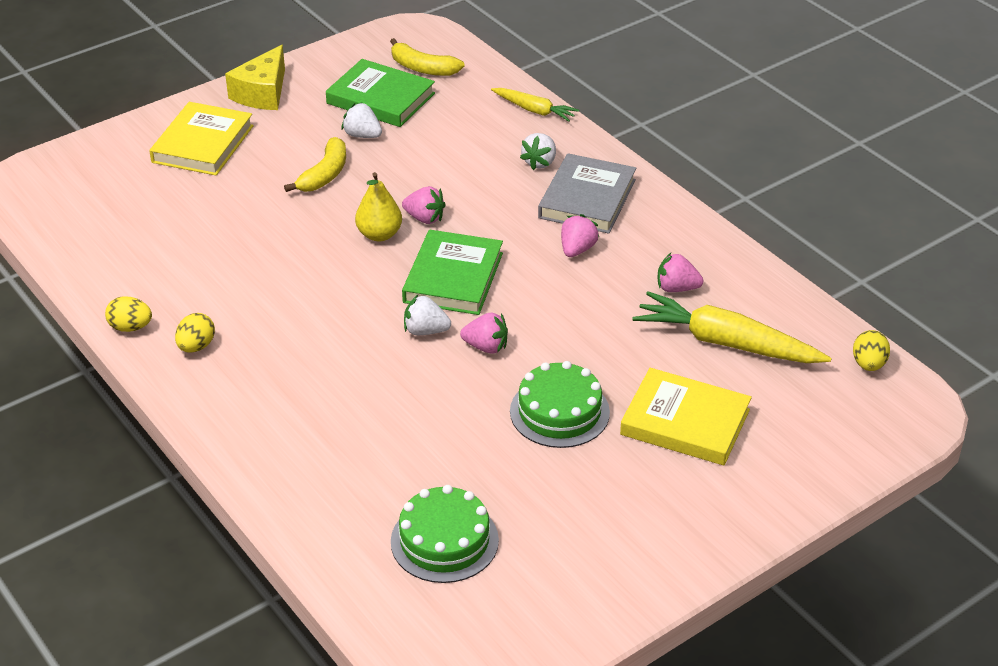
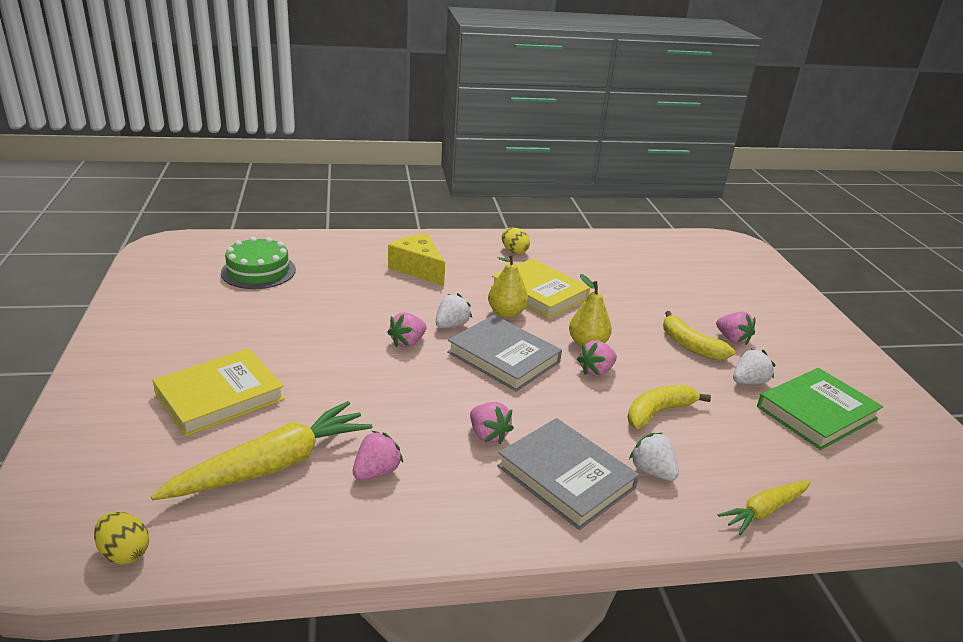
camera: 115 degrees right, 10 degrees down
(130, 327) = (551, 239): yellow egg -> none
(202, 144) = (761, 309): yellow book -> yellow book (539, 292)
(262, 93) = (839, 354): yellow cheese -> yellow cheese (418, 268)
(289, 153) = (732, 339): none -> pink strawberry
(364, 303) = (506, 313): none -> yellow pear
(423, 68) = (880, 461): yellow banana -> yellow banana (658, 412)
(453, 278) = (503, 357): green book -> grey book
(559, 412) = (305, 346): green cake -> none

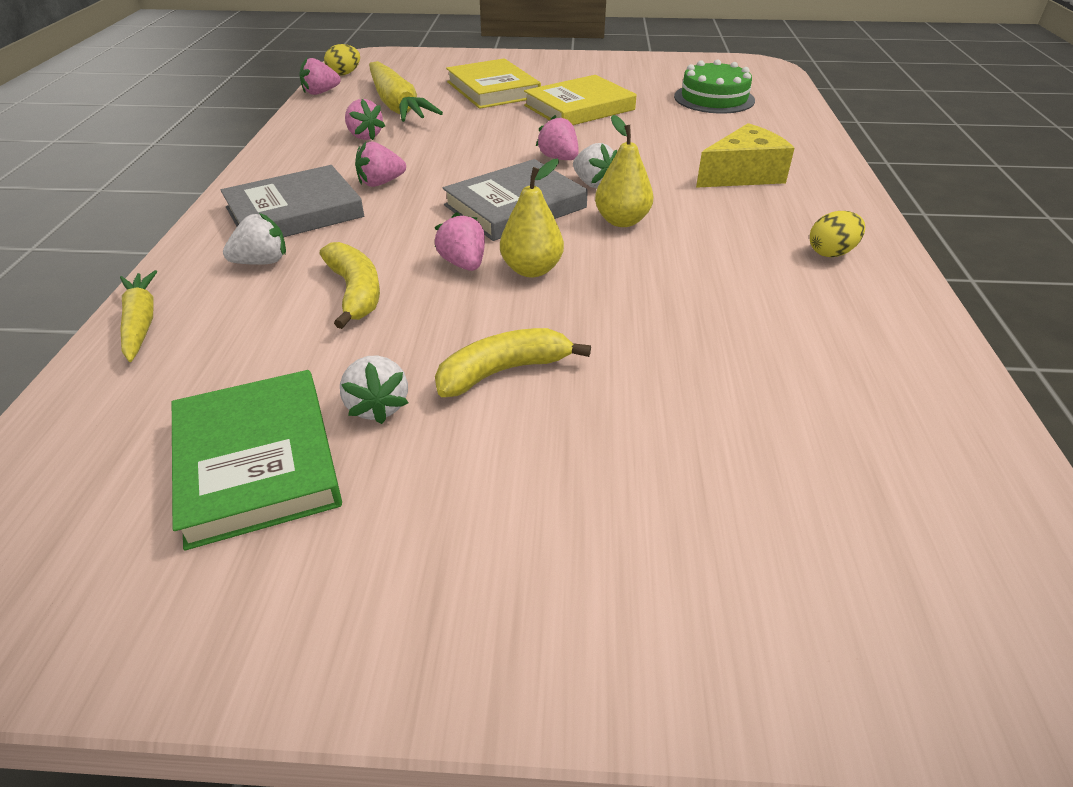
camera: 105 degrees right, 10 degrees up
(539, 292) = (684, 254): yellow book -> yellow book (579, 108)
(732, 339) = (512, 435): pink strawberry -> pink strawberry (320, 92)

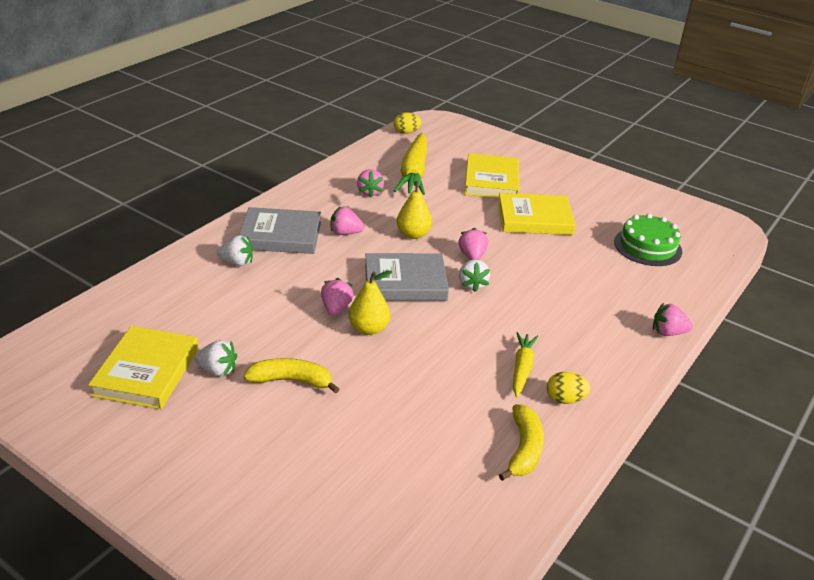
camera: 30 degrees right, 5 degrees down
(141, 322) = (156, 275): yellow carrot -> yellow carrot (522, 368)
(257, 461) = (147, 371): green book -> yellow book
(320, 92) = (376, 145): pink strawberry -> pink strawberry (668, 332)
(355, 292) = (265, 301): yellow banana -> yellow banana (523, 449)
(377, 406) = (217, 370): white strawberry -> white strawberry turned 90 degrees counterclockwise
(622, 221) = (458, 319): yellow pear -> yellow pear (413, 234)
(743, 175) = (582, 319): yellow cheese -> none

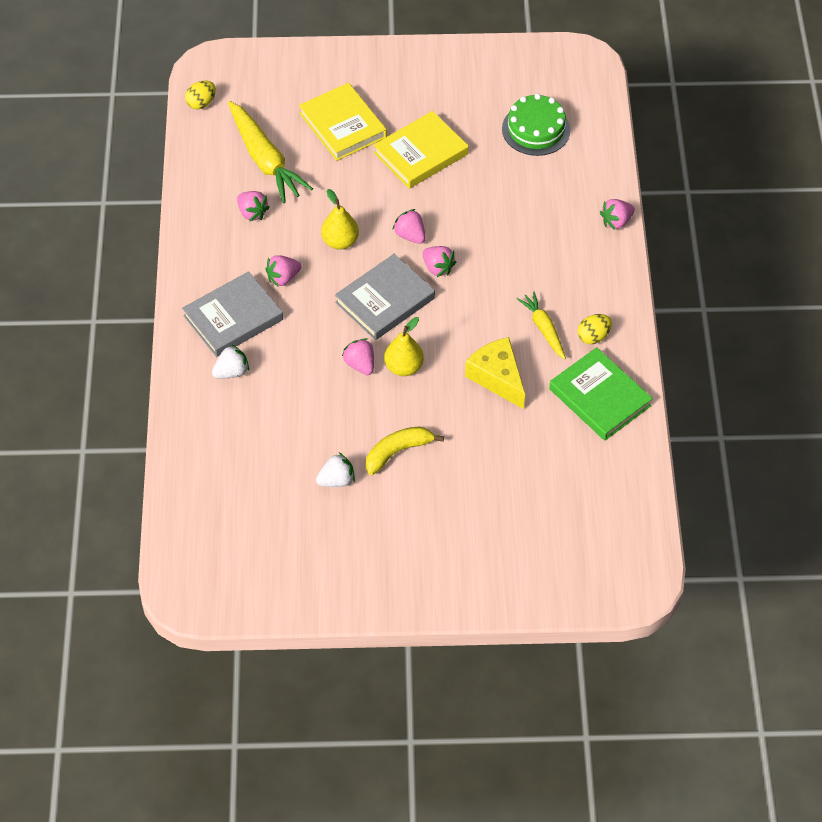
camera: 35 degrees left, 20 degrees up
(147, 371) = (288, 517): yellow book -> none
(440, 379) = (497, 378): none -> yellow cheese
(472, 284) = (438, 268): white strawberry -> pink strawberry
(523, 449) = (599, 397): yellow banana -> green book

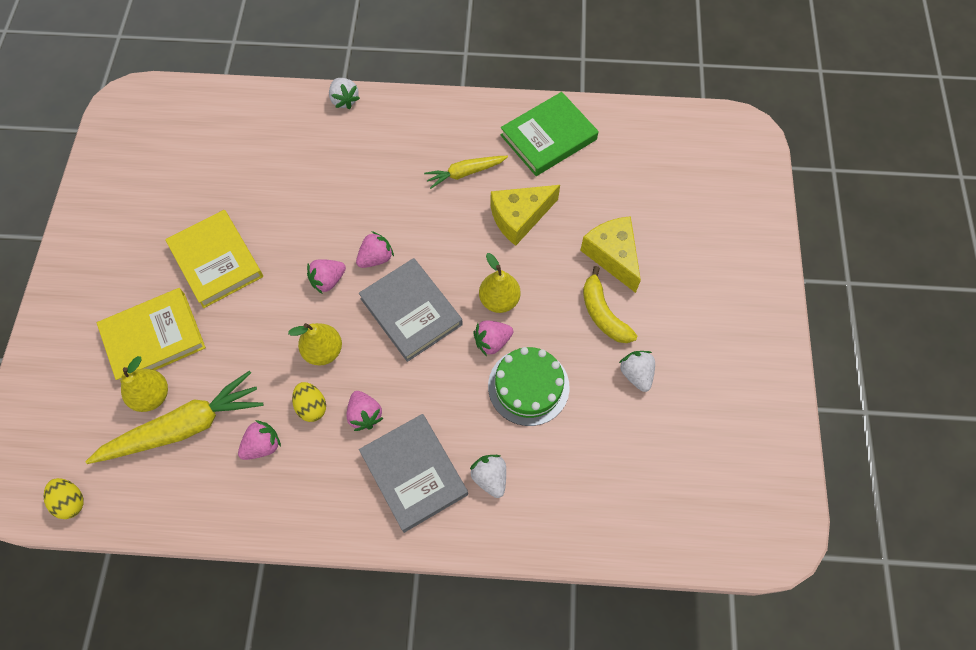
camera: 85 degrees left, 10 degrees up
(290, 134) = (152, 396): none -> yellow pear
(463, 458) = (612, 256): none -> yellow cheese
(536, 129) = (210, 153): green cake -> green cake (528, 386)
(593, 336) = (479, 134): yellow egg -> yellow egg (311, 406)
(616, 221) = (344, 100): pink strawberry -> white strawberry

